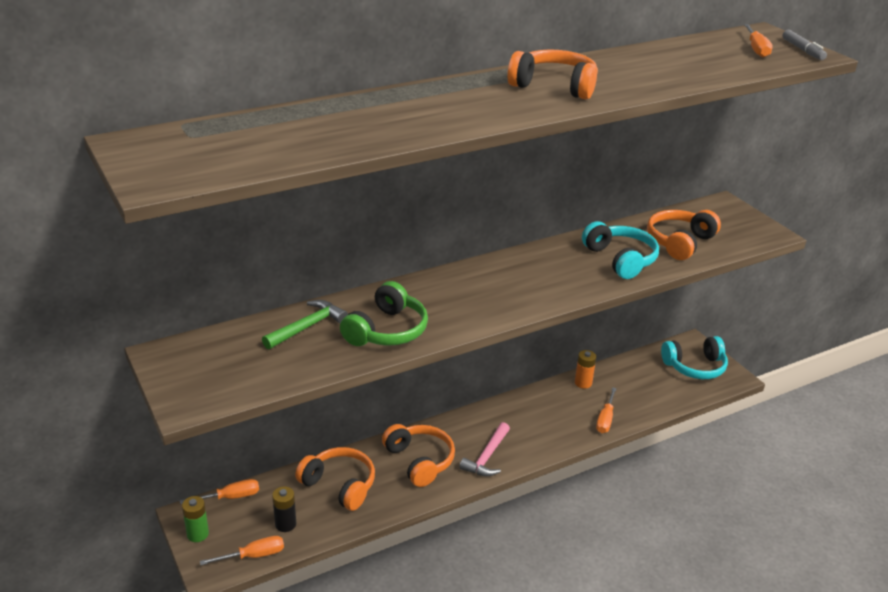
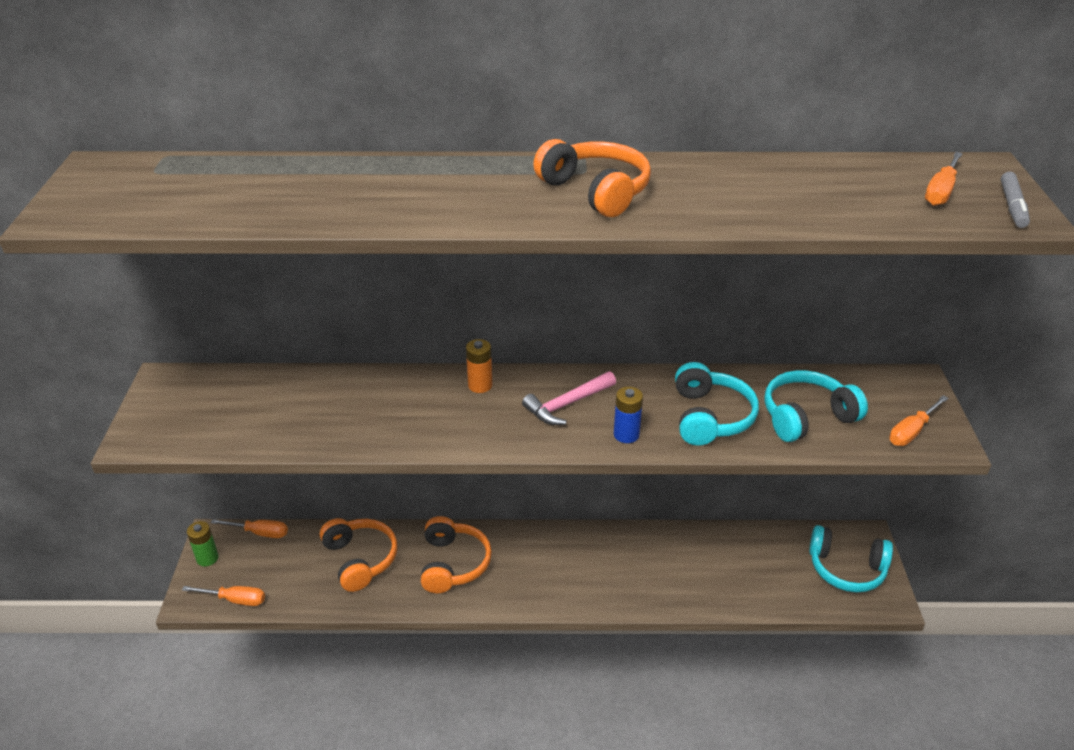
camera: 30 degrees right, 5 degrees up
(285, 524) = (284, 580): black battery -> none
(307, 327) = (309, 393): green hammer -> none
(387, 330) = (378, 422): green headphones -> none
(487, 457) = (523, 586): pink hammer -> pink hammer (567, 404)
(577, 286) = (626, 434): none -> blue battery
(583, 383) = (693, 540): orange battery -> orange battery (480, 385)
(605, 419) = (685, 593): orange screwdriver -> orange screwdriver (911, 431)
(679, 242) = (806, 417): orange headphones -> turquoise headphones

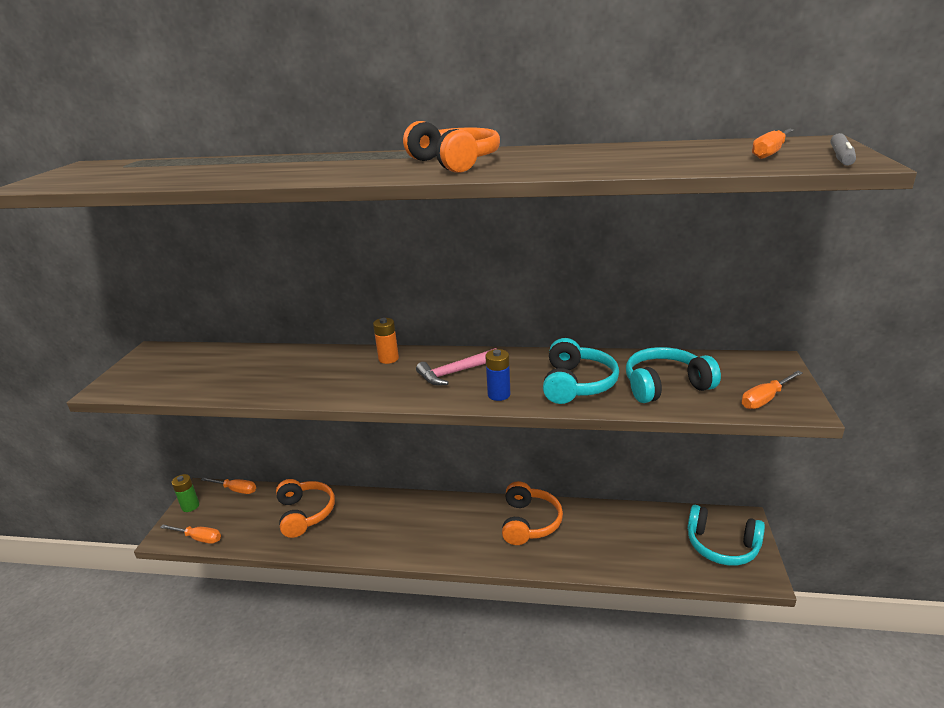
camera: 10 degrees right, 10 degrees down
(453, 564) = (377, 521): orange headphones -> orange headphones (529, 522)

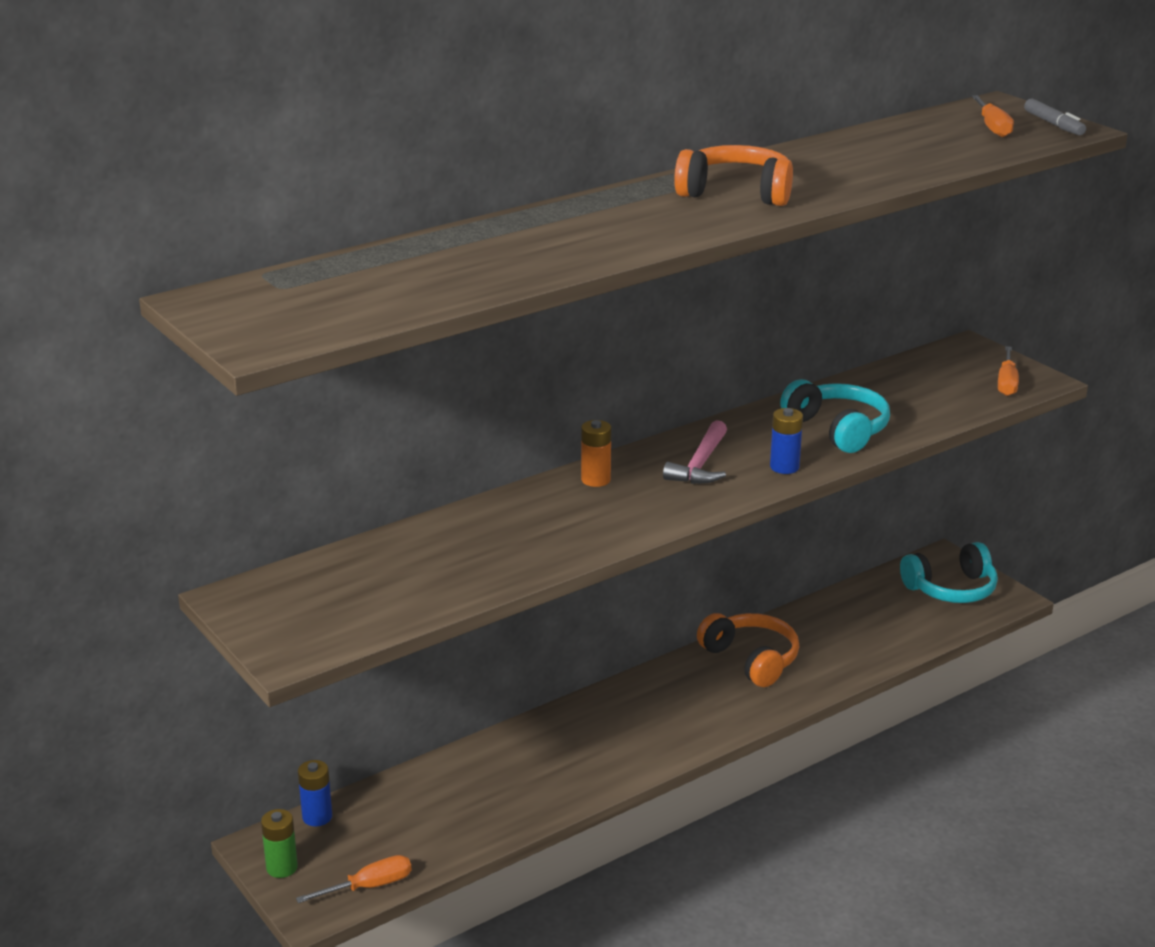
camera: 45 degrees left, 0 degrees up
(236, 490) = (317, 817): orange screwdriver -> blue battery
(305, 513) = (471, 787): orange headphones -> none
(665, 386) = (915, 401): turquoise headphones -> none

